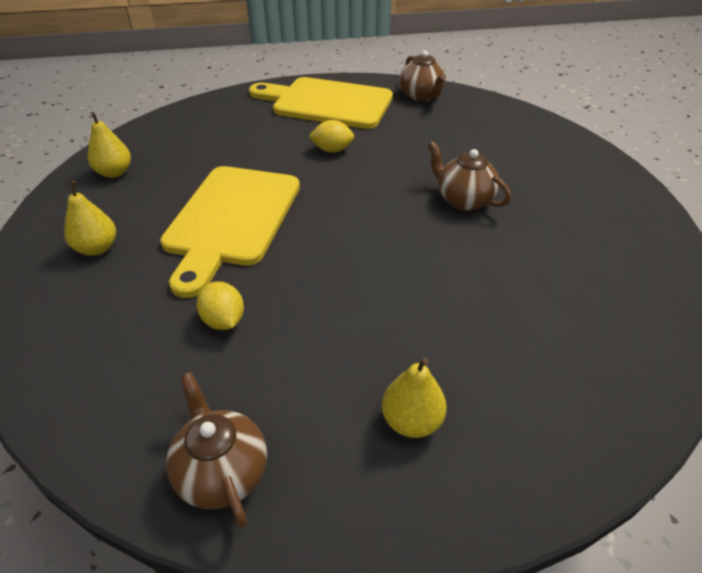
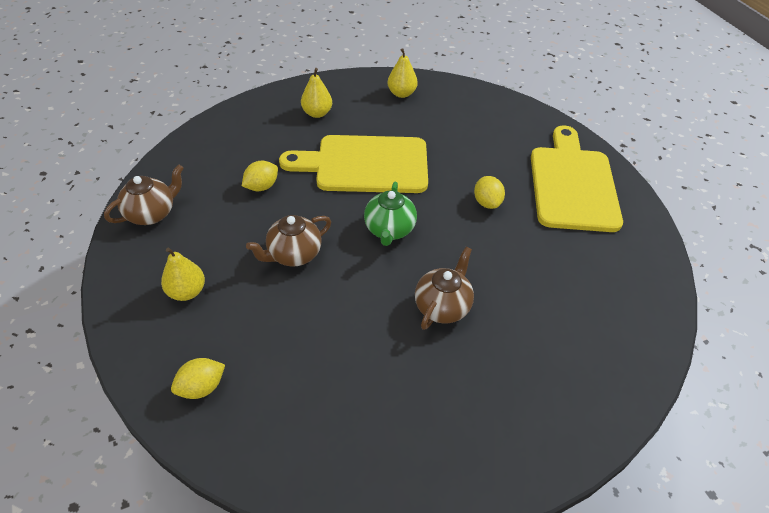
camera: 75 degrees right, 5 degrees up
(349, 217) = (389, 230): none -> green teapot
(421, 96) = (635, 256): brown teapot -> brown teapot (293, 254)
(575, 408) = (201, 387): none -> yellow lemon

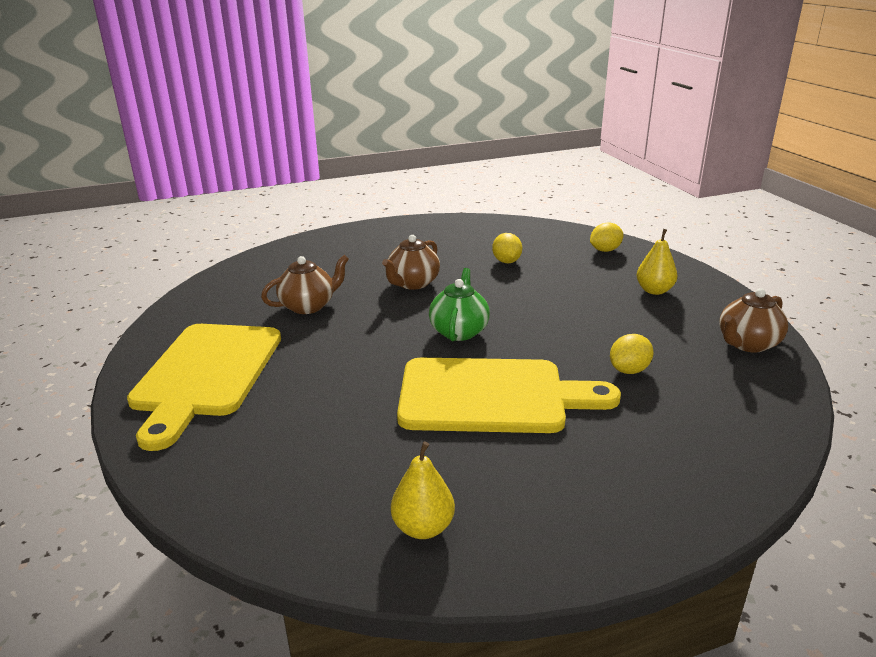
camera: 175 degrees left, 20 degrees down
(293, 254) = (562, 313): brown teapot -> brown teapot (308, 306)
(317, 113) = (588, 480): yellow pear -> none
(487, 202) = (333, 355): yellow lemon -> yellow lemon (506, 261)

